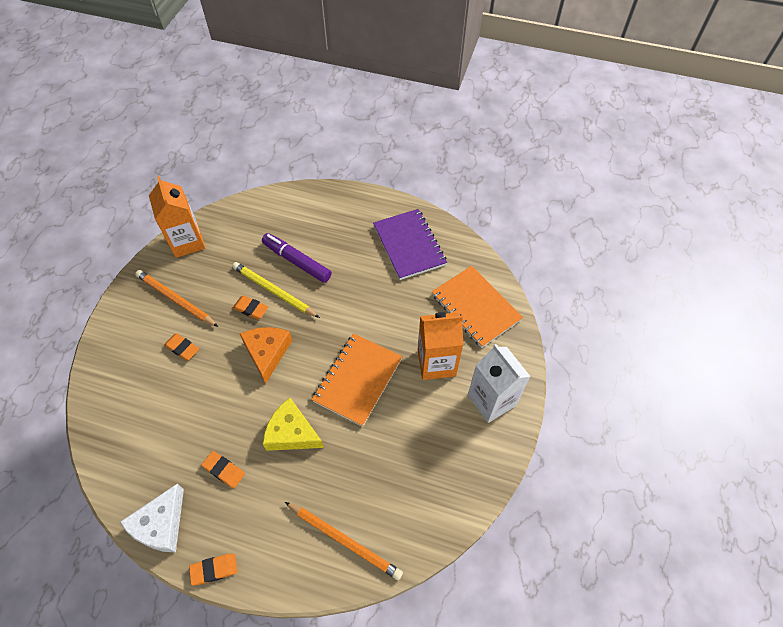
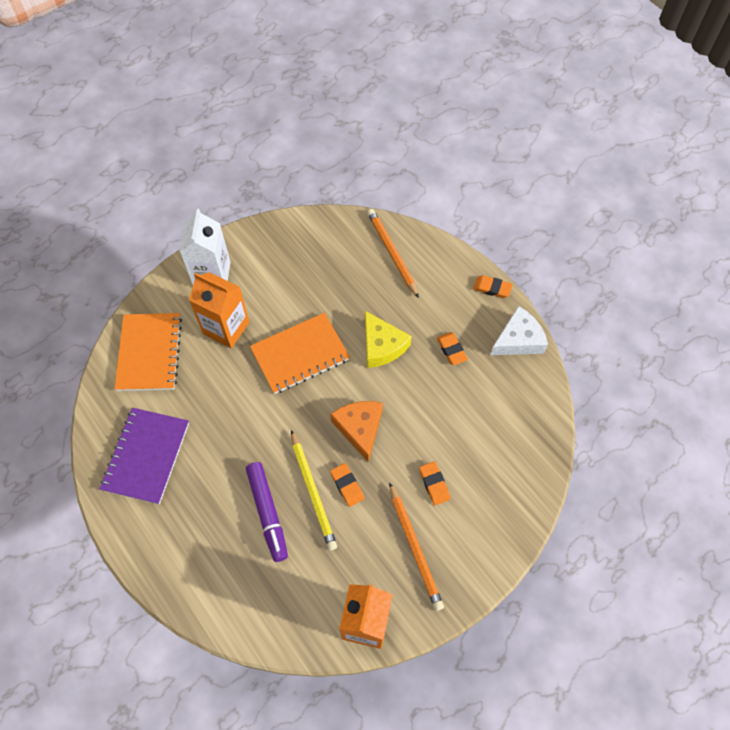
camera: 145 degrees left, 5 degrees up
(267, 353) = (359, 428): orange cheese -> orange cheese turned 135 degrees clockwise

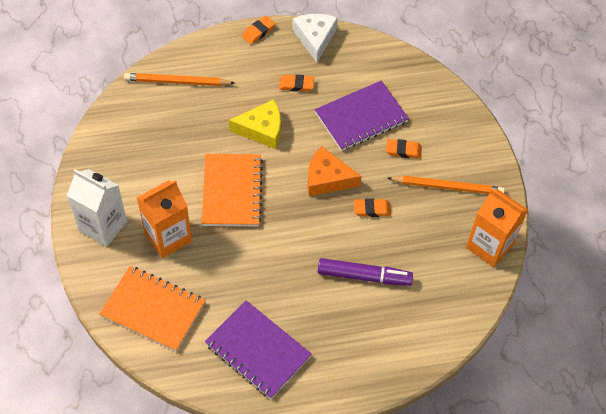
camera: 65 degrees left, 5 degrees down
(312, 491) = (363, 236): yellow pencil -> none
(450, 426) = (361, 117): none -> purple notebook

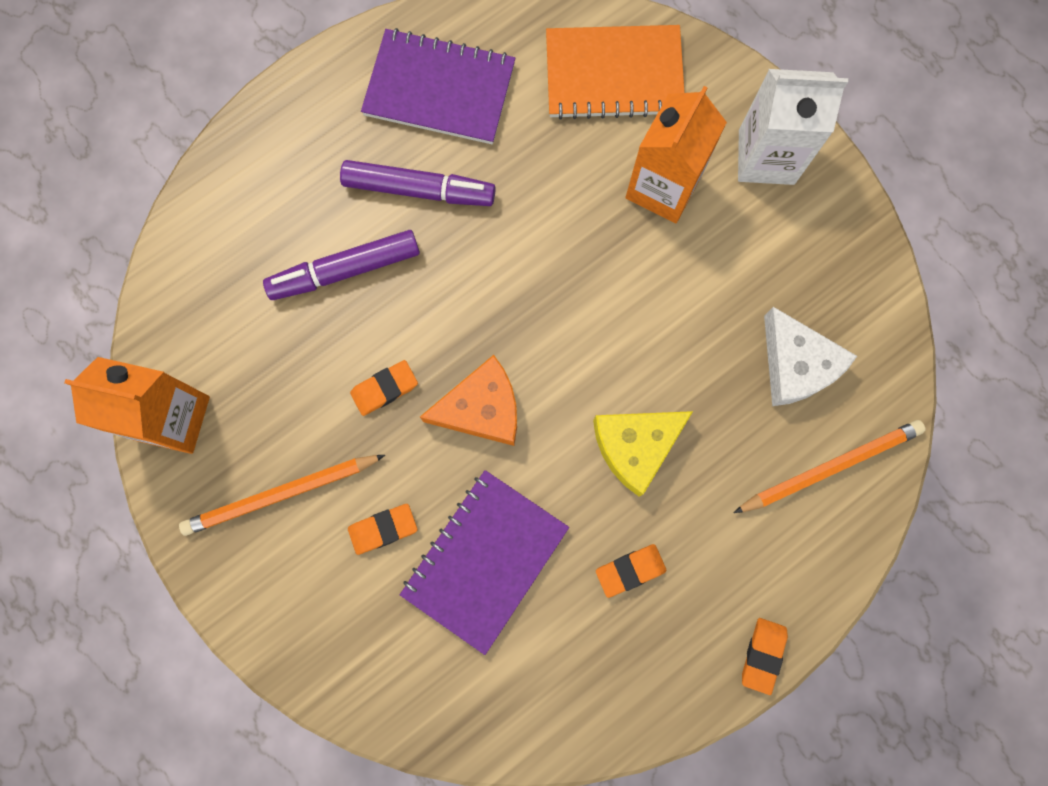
camera: 155 degrees right, 20 degrees up
(232, 191) = (616, 308): orange notebook -> none
(301, 299) = (419, 189): none -> purple marker
(315, 38) = (654, 697): white cheese -> white cheese (796, 365)

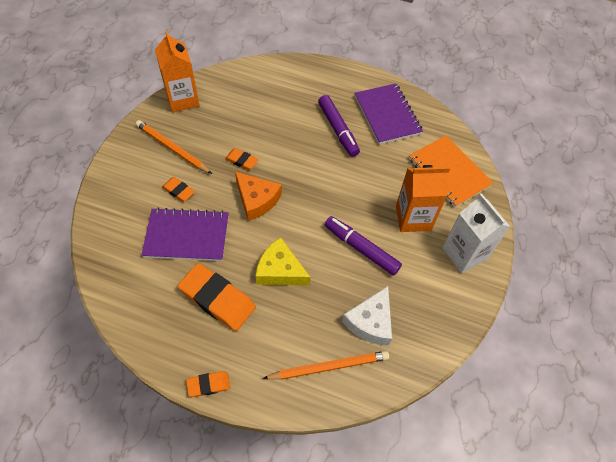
camera: 55 degrees right, 20 degrees down
(345, 270) = (284, 122): purple marker -> purple marker (361, 248)
(630, 570) = (217, 299): orange eraser -> orange eraser, size x1.97
(830, 467) = (329, 367): orange pencil -> orange pencil turned 45 degrees counterclockwise

